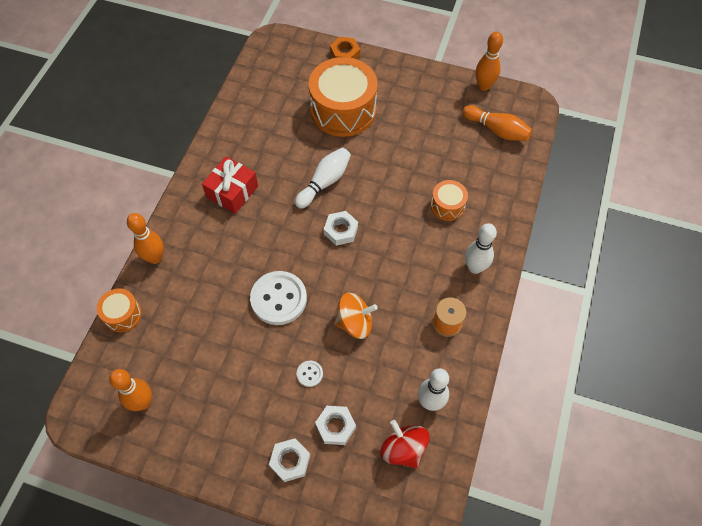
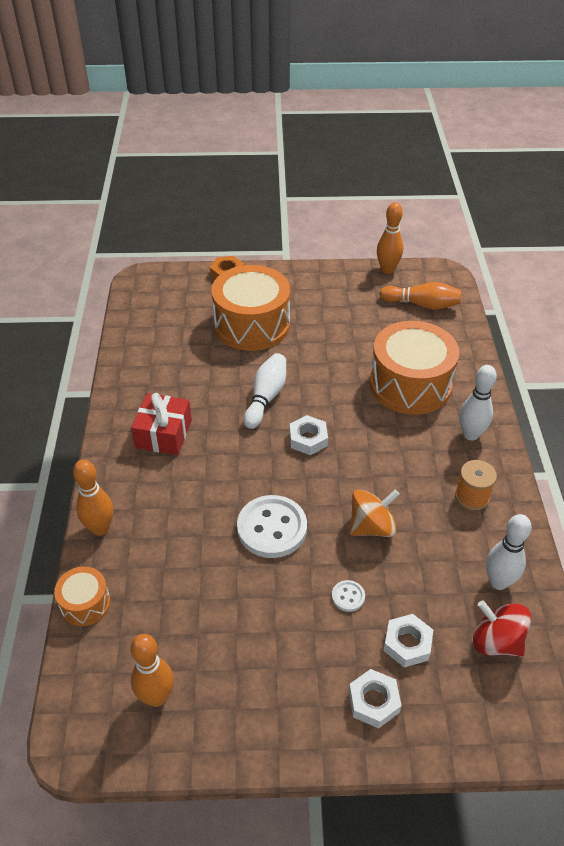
camera: 20 degrees left, 15 degrees down
(447, 205) = (410, 384): orange drum -> orange drum, size x2.07

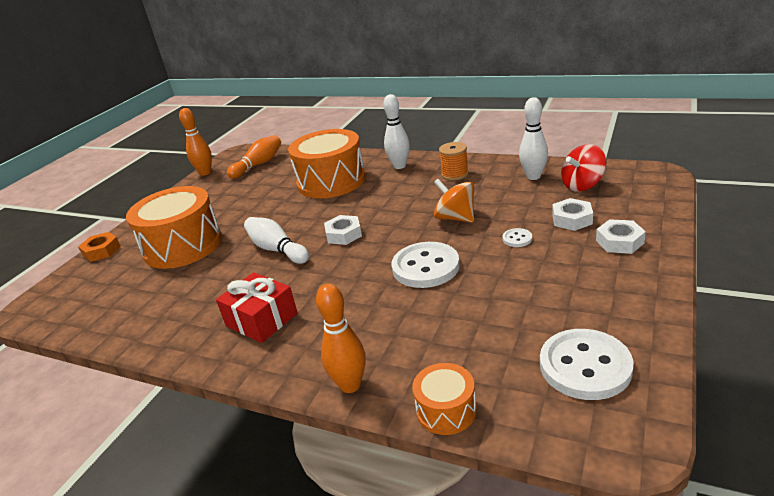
camera: 60 degrees left, 15 degrees down
(156, 697) = (585, 366): orange bowling pin -> white button
(371, 527) = (455, 218): orange spinning top -> orange spinning top turned 45 degrees counterclockwise

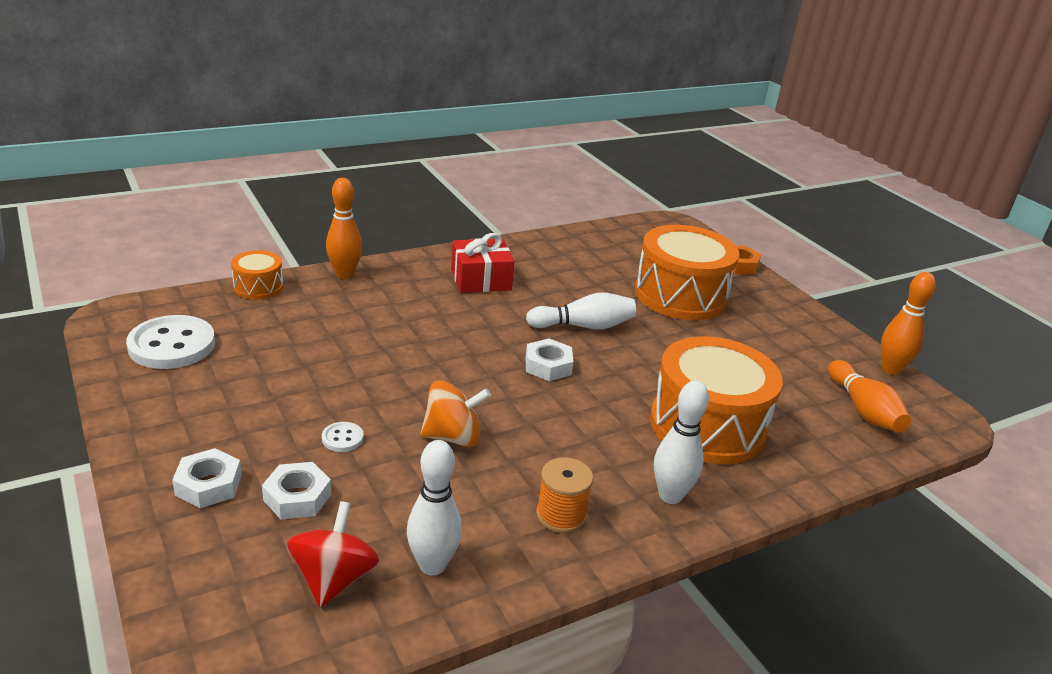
camera: 120 degrees right, 0 degrees up
(425, 267) = (405, 368): white button -> none

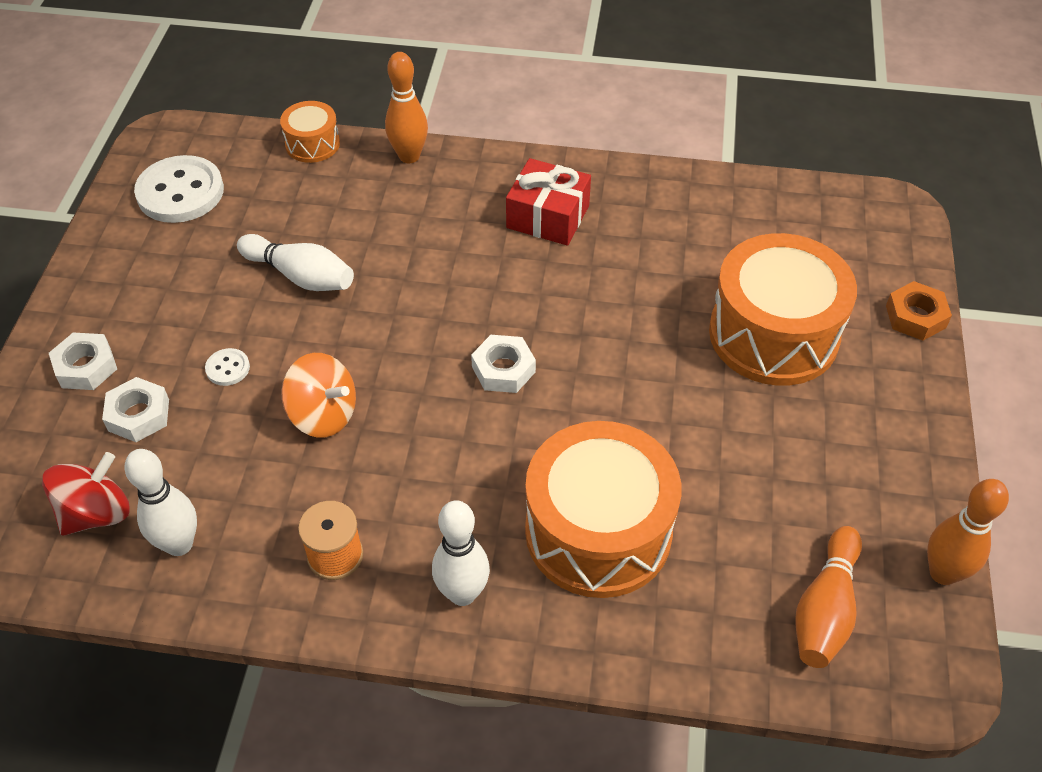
camera: 40 degrees right, 20 degrees up
(583, 326) = (599, 331): white bowling pin -> white bowling pin (300, 276)

